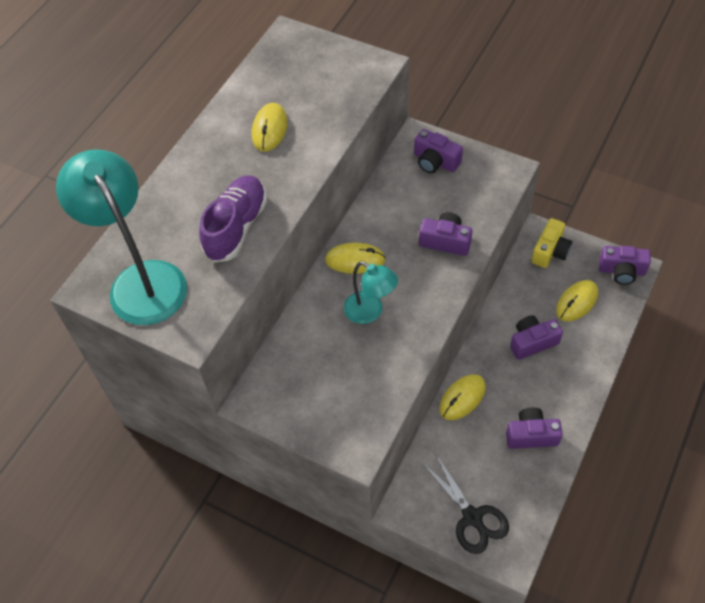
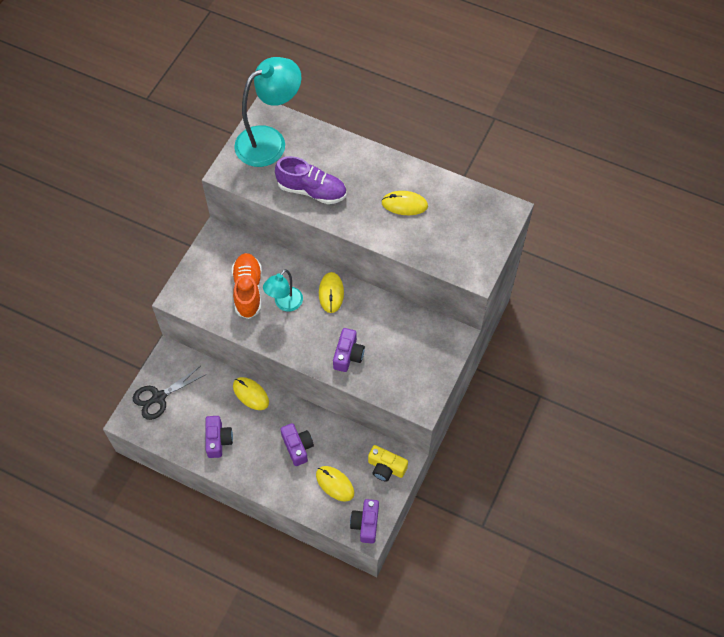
camera: 85 degrees right, 5 degrees up
(347, 357) = (248, 290): none -> orange shoe
(435, 161) = (430, 349): purple camera -> none

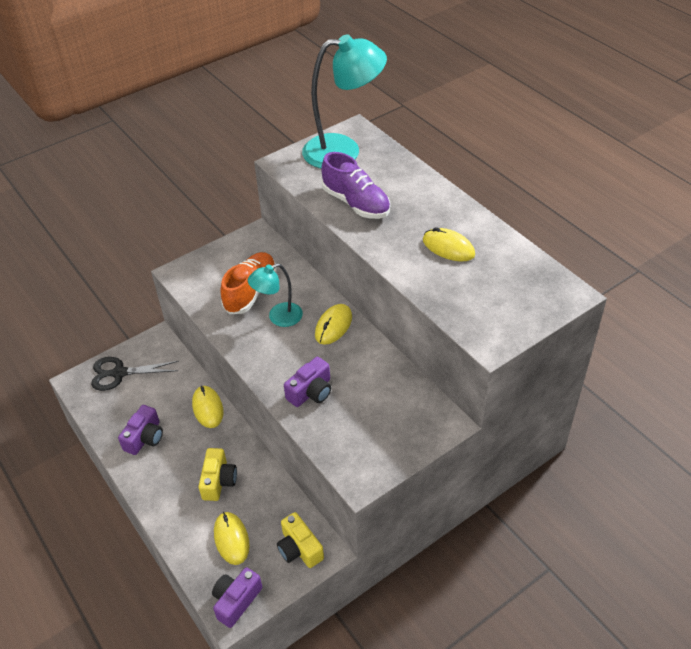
camera: 30 degrees right, 15 degrees down
(297, 447) = (218, 481): purple camera -> yellow camera

